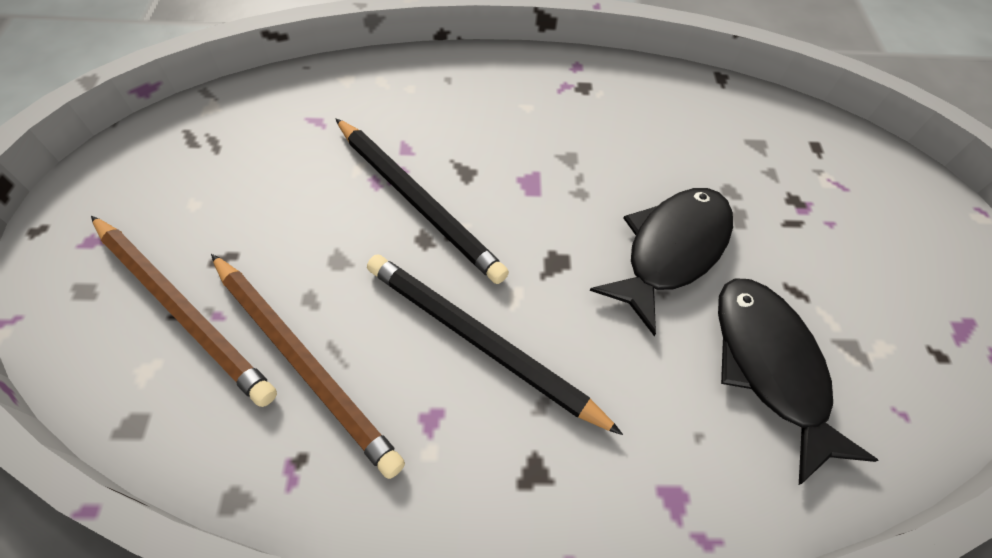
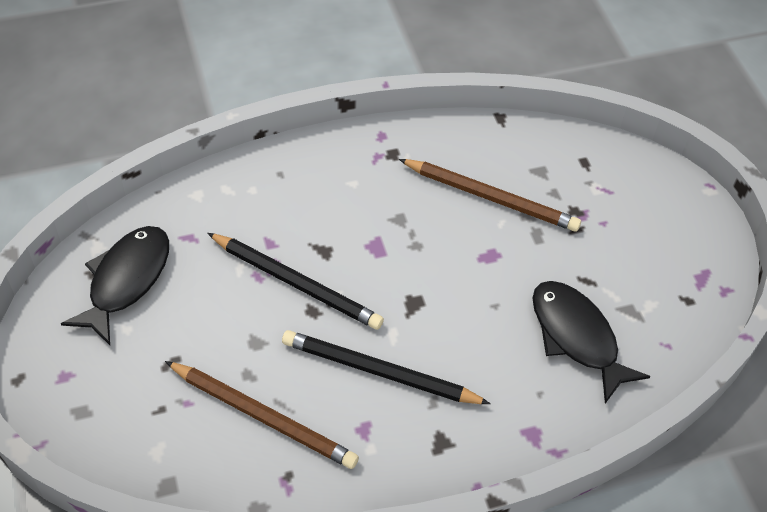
camera: 15 degrees left, 5 degrees down
(182, 309) = (161, 405): brown pencil -> brown pencil (491, 197)
(670, 251) = (493, 273): black fish -> black fish (126, 281)

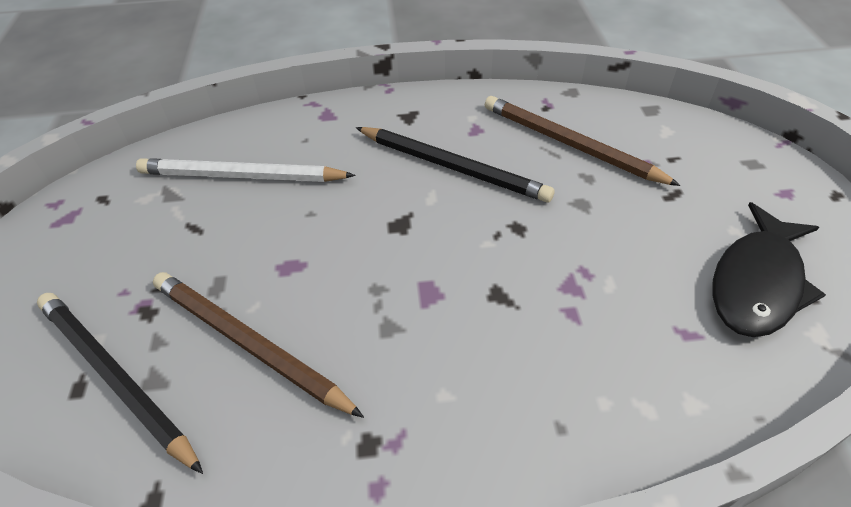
camera: 165 degrees left, 5 degrees down
(296, 283) = (536, 258): black pencil -> black pencil (115, 378)
(577, 337) = (242, 176): black fish -> white pencil

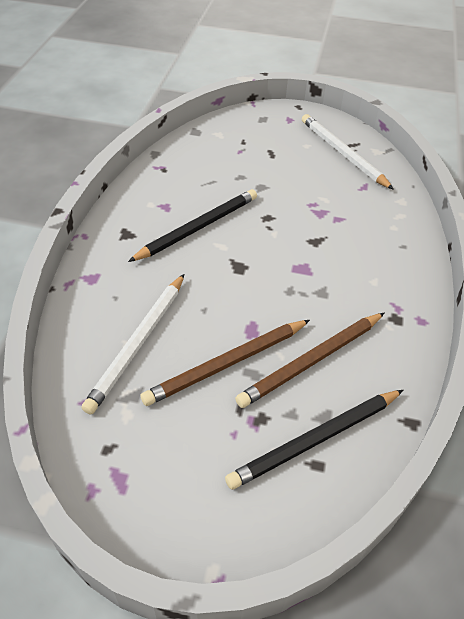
camera: 75 degrees left, 0 degrees up
(570, 144) = (208, 173): brown pencil -> brown pencil (227, 364)
(757, 283) = (342, 154): black fish -> white pencil

